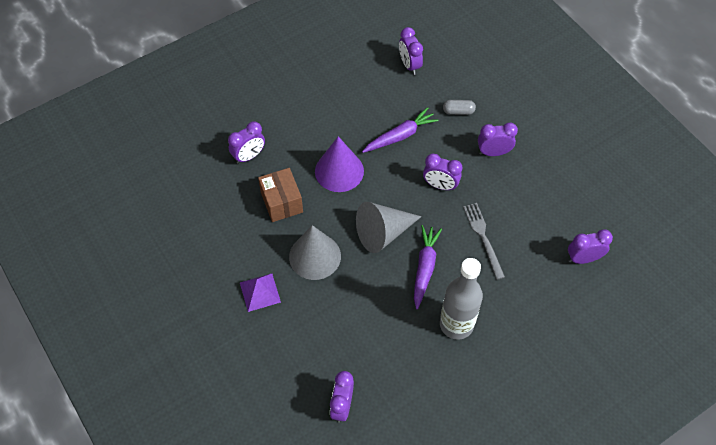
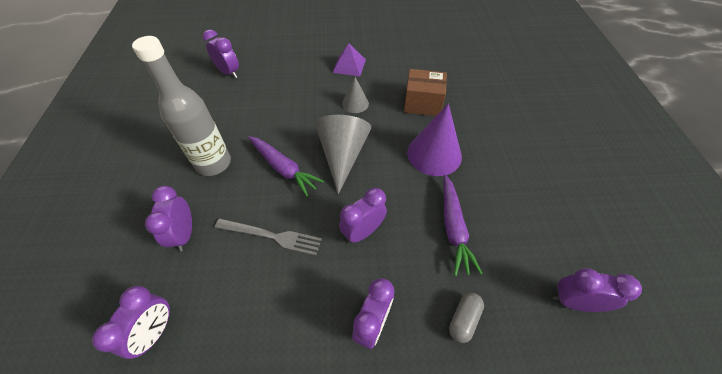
camera: 120 degrees right, 5 degrees down
(249, 156) = (485, 101): purple clock -> purple clock (184, 234)
(315, 256) = (355, 103): grey cone -> grey cone, size x0.56

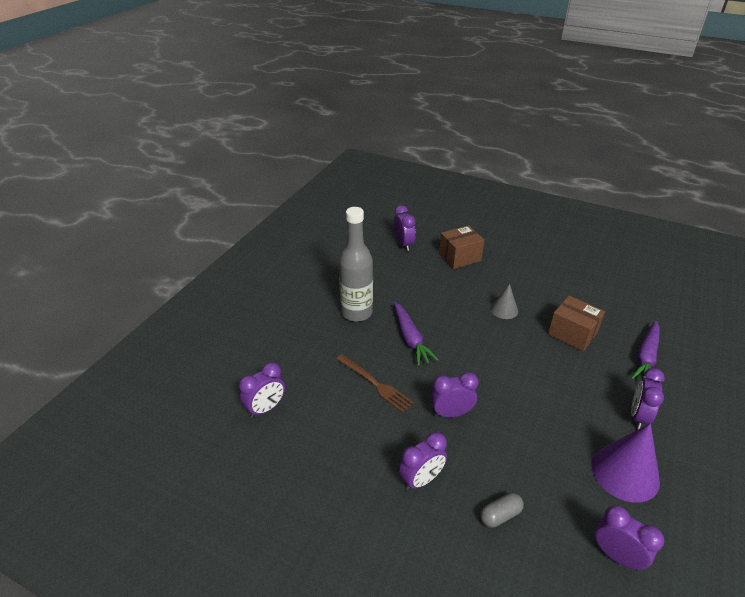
camera: 30 degrees right, 15 degrees down
(184, 234) = (312, 354): purple clock -> purple clock (638, 417)
(271, 236) = (375, 384): grey fork -> brown fork
(289, 67) = (459, 257): none -> brown box
(342, 155) = (467, 348): grey cone -> none
(349, 65) = (517, 274): purple pyramid -> none
(434, 154) = (556, 381): purple cone -> purple cone (625, 472)
(453, 228) = (535, 446): purple carrot -> purple carrot (646, 357)

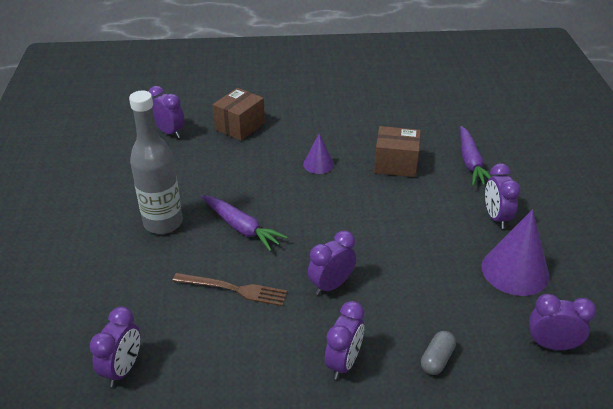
camera: 30 degrees left, 0 degrees up
(504, 309) = (318, 164): grey cone -> purple cone

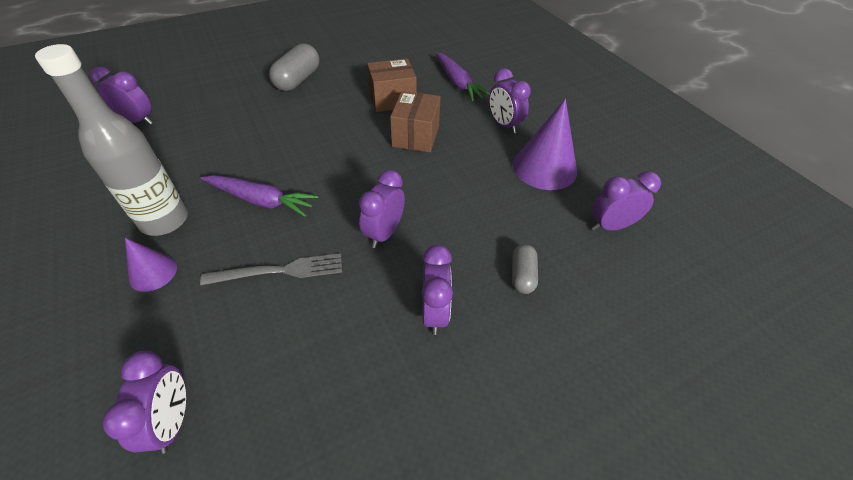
camera: 25 degrees left, 10 degrees up
(233, 289) = (279, 271): brown fork -> grey fork
(240, 126) = (218, 98): brown box -> brown box (416, 136)
(315, 124) = (298, 80): none -> grey capsule
(318, 164) = (317, 116): purple cone -> purple cone (153, 272)

